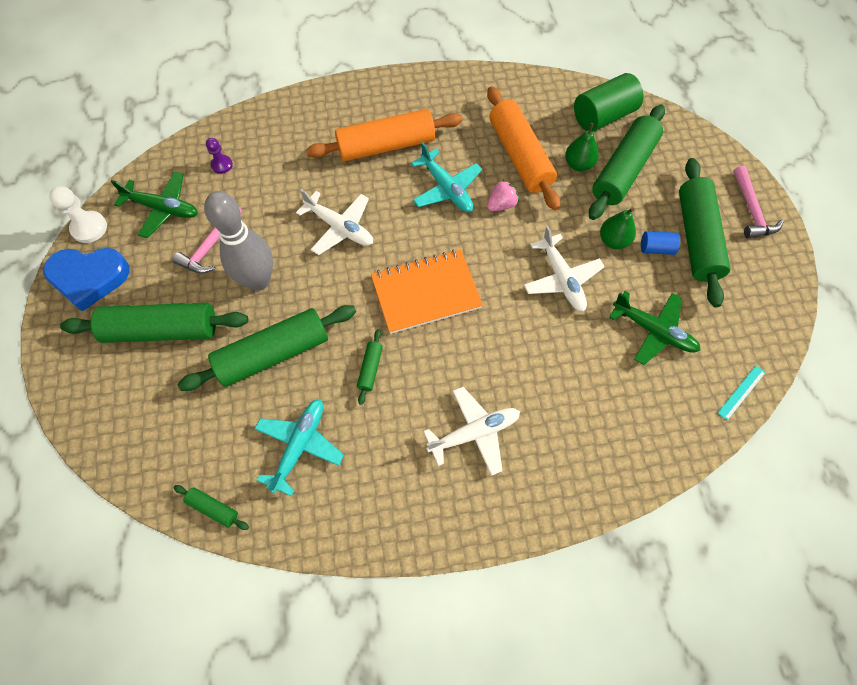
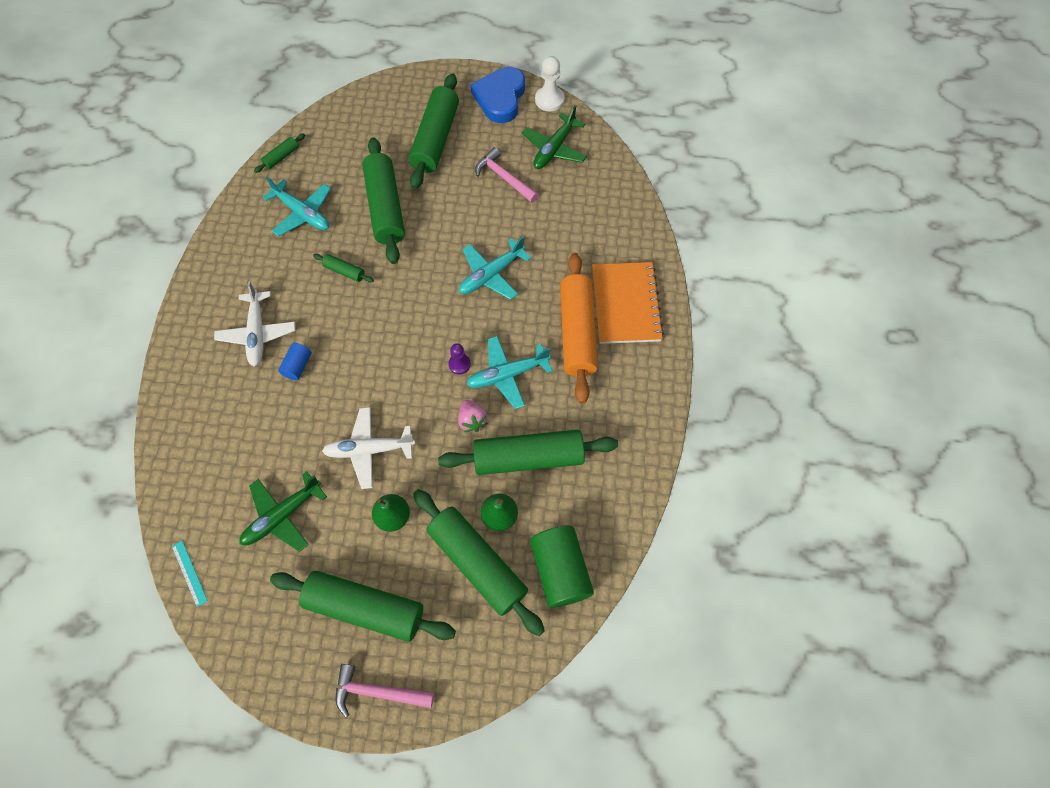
camera: 105 degrees right, 0 degrees up
(222, 165) = (590, 195): purple pawn -> purple pawn (459, 364)
(258, 280) = (457, 206): grey bowling pin -> none
(340, 228) = (491, 275): white plane -> turquoise plane
(426, 292) = (399, 328): orange notebook -> orange notebook (626, 304)
(520, 156) = (528, 457): orange rolling pin -> green rolling pin
(656, 248) = (368, 557): blue cylinder -> blue cylinder (298, 366)

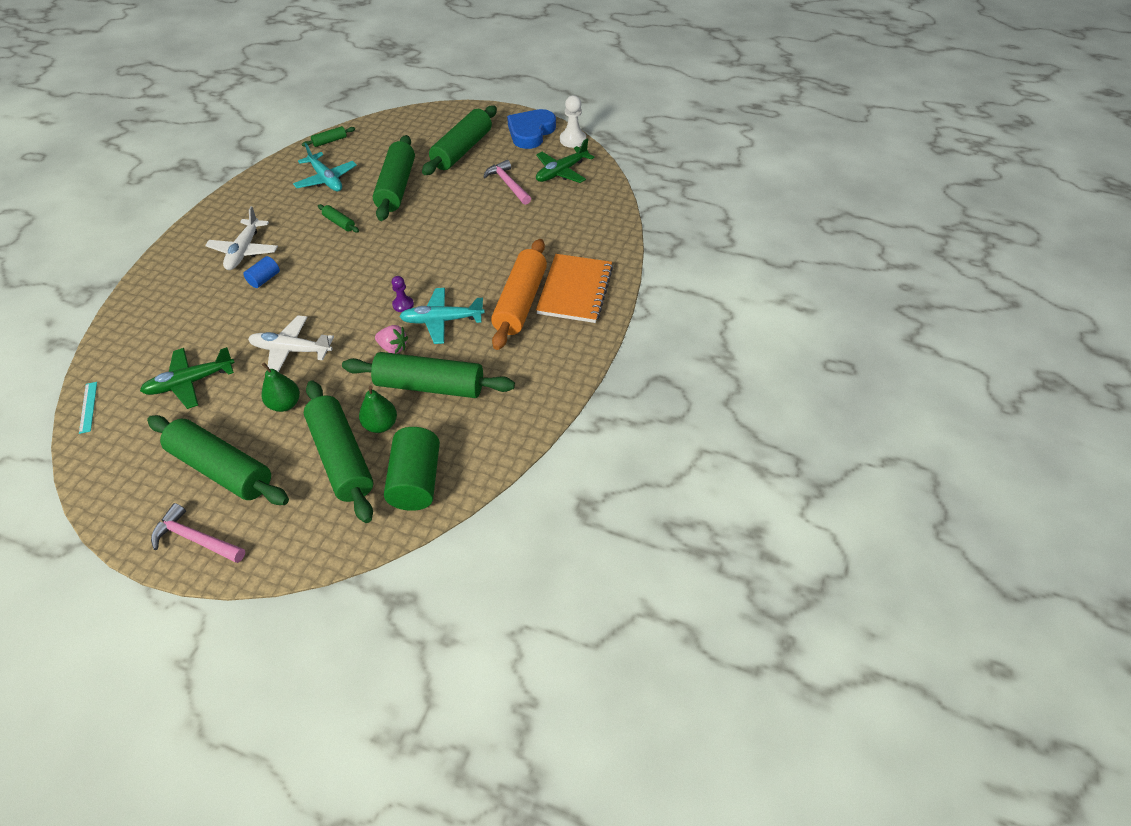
camera: 15 degrees right, 15 degrees down
(472, 420) = (393, 348): pink strawberry -> pink strawberry turned 60 degrees counterclockwise
(491, 275) = (463, 247): turquoise plane -> none

